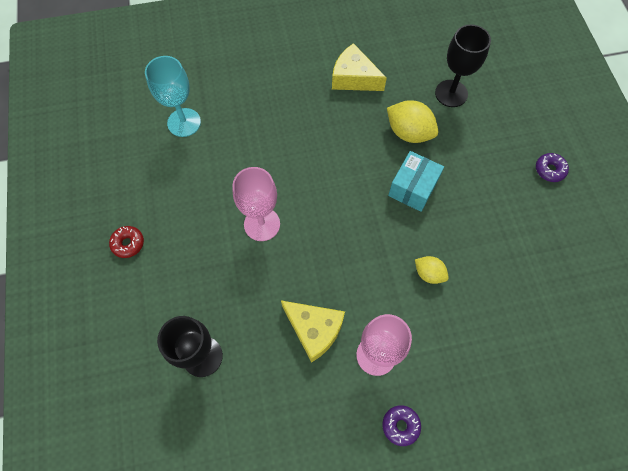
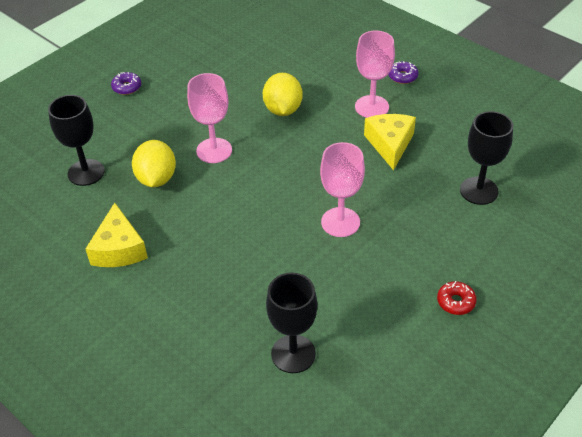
camera: 125 degrees left, 20 degrees down
(184, 122) = (293, 354): turquoise goblet -> black goblet
(413, 188) = (214, 150): turquoise box -> pink goblet
(429, 273) = (283, 109): yellow lemon -> yellow lemon, size x1.70

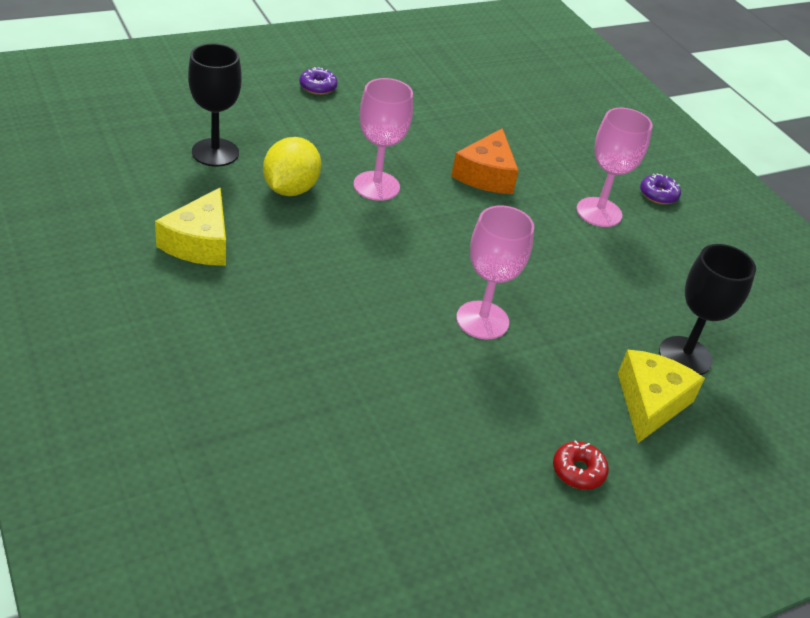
camera: 15 degrees right, 5 degrees down
(283, 109) = (486, 175): yellow lemon -> orange cheese
(293, 354) = (331, 441): black goblet -> none
(390, 144) = (598, 260): yellow cheese -> yellow cheese (650, 402)

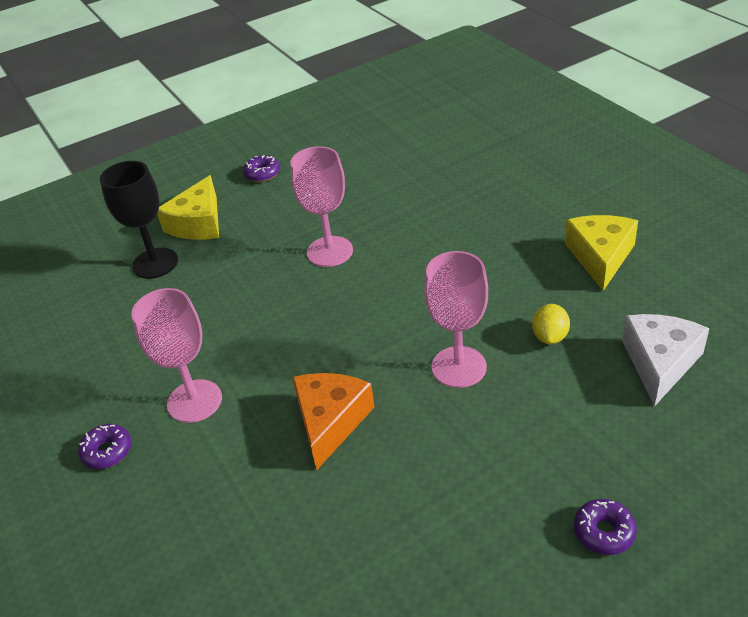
camera: 175 degrees left, 0 degrees up
(215, 152) = (660, 363): black goblet -> white cheese
(290, 189) = (550, 336): yellow lemon -> yellow lemon, size x0.59
(578, 471) = (262, 174): red donut -> purple donut

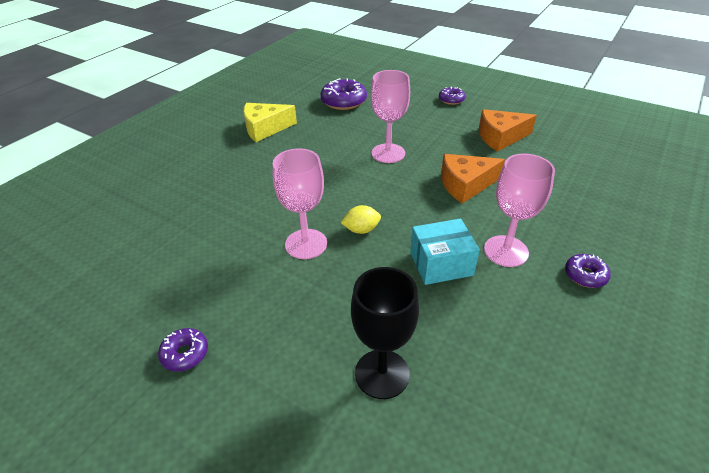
camera: 120 degrees left, 0 degrees up
(198, 223) = (298, 370): yellow cheese -> none
(223, 339) = (441, 264): none -> turquoise box
(422, 537) = (500, 137): none -> orange cheese
(550, 336) = (344, 131): yellow lemon -> yellow lemon (361, 230)
(660, 363) = (343, 101): white cheese -> purple donut

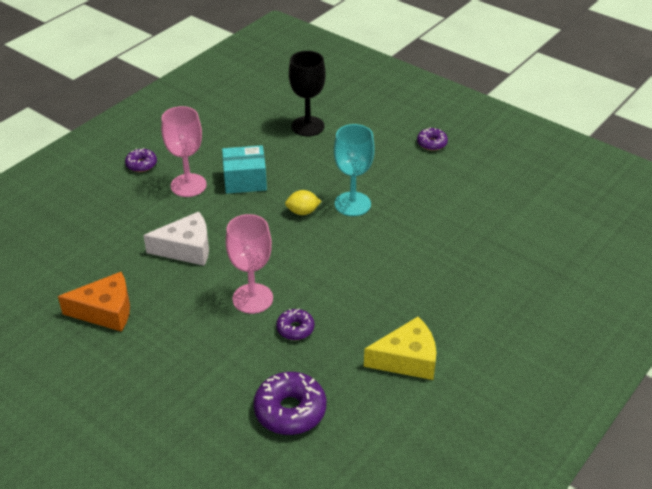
camera: 175 degrees left, 0 degrees up
(306, 244) = (352, 204): pink goblet -> turquoise goblet
(451, 100) = (124, 396): purple donut -> purple donut (295, 329)
(465, 185) = (186, 248): orange cheese -> white cheese

